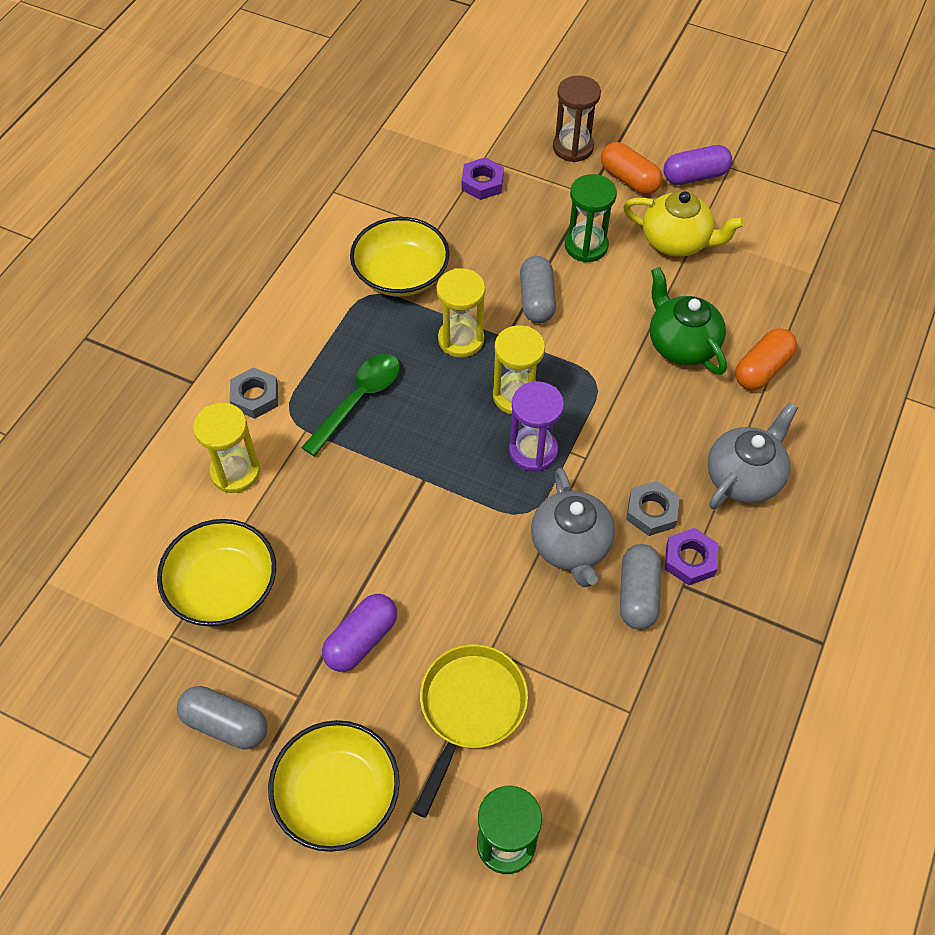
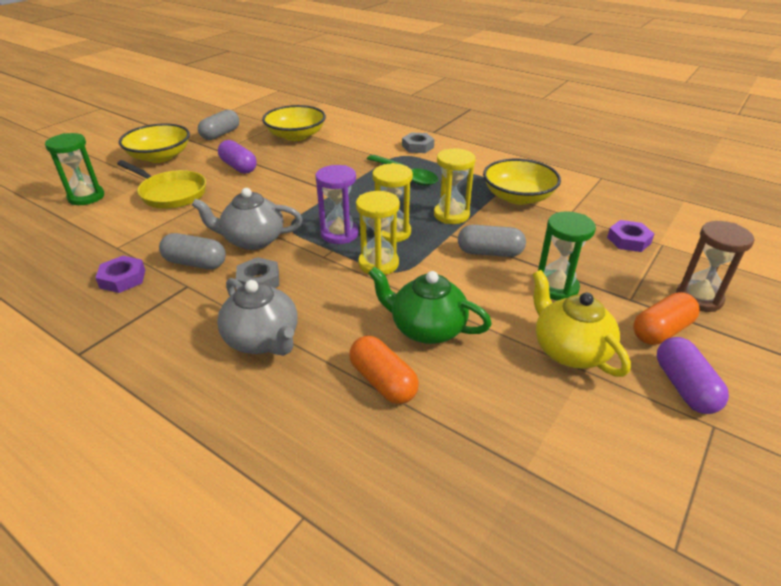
camera: 100 degrees right, 20 degrees down
(235, 472) = (366, 140): yellow hourglass -> yellow hourglass (378, 264)
(676, 241) = (569, 350): yellow teapot -> yellow teapot turned 120 degrees clockwise
(681, 344) = (427, 328): green teapot -> green teapot turned 135 degrees counterclockwise
(690, 560) = (205, 293): purple nut -> purple nut (123, 279)

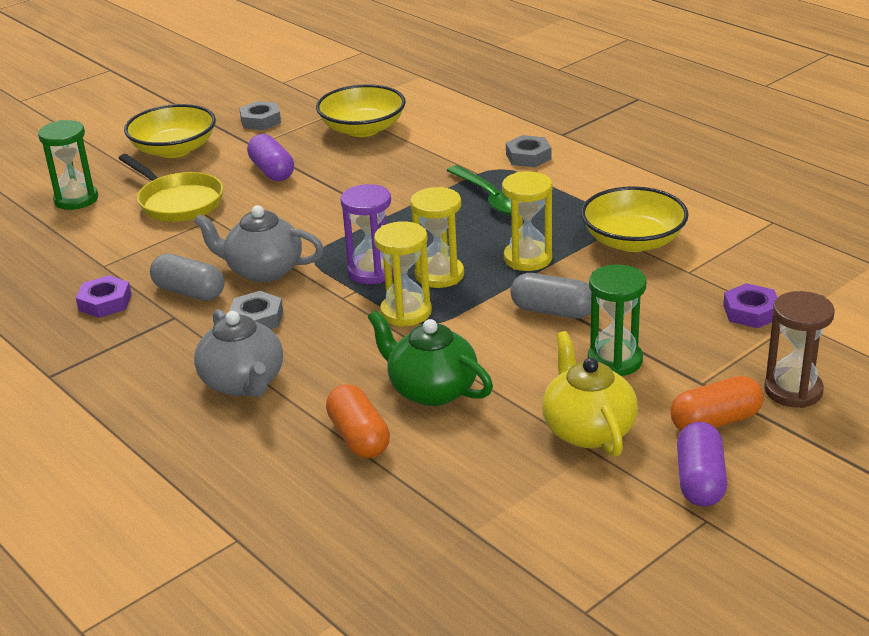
camera: 15 degrees right, 5 degrees down
(220, 134) = (261, 121): grey capsule -> grey nut

